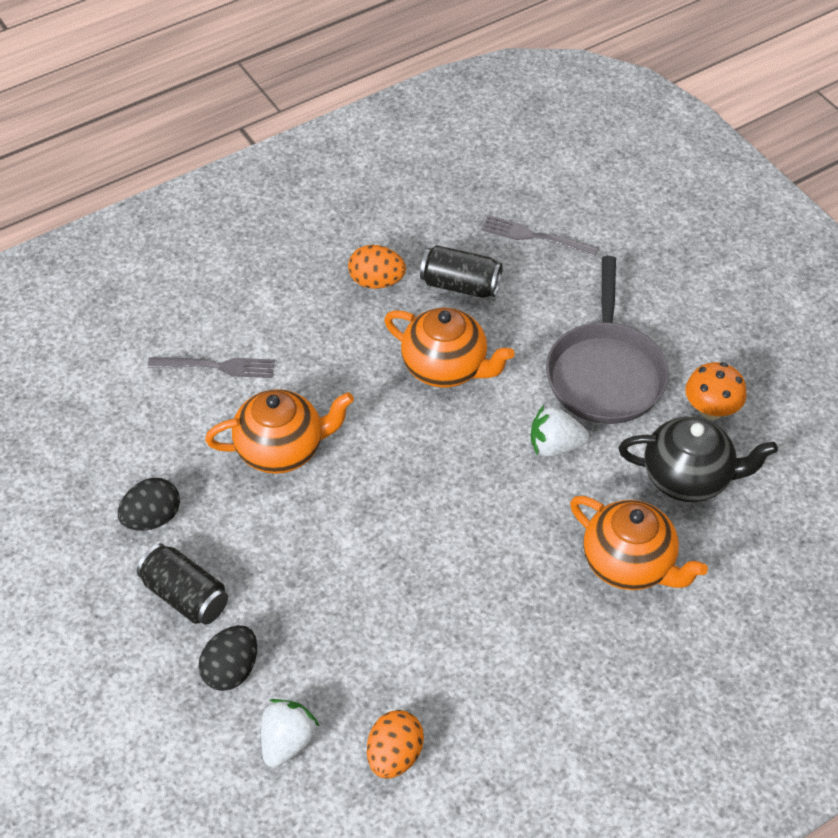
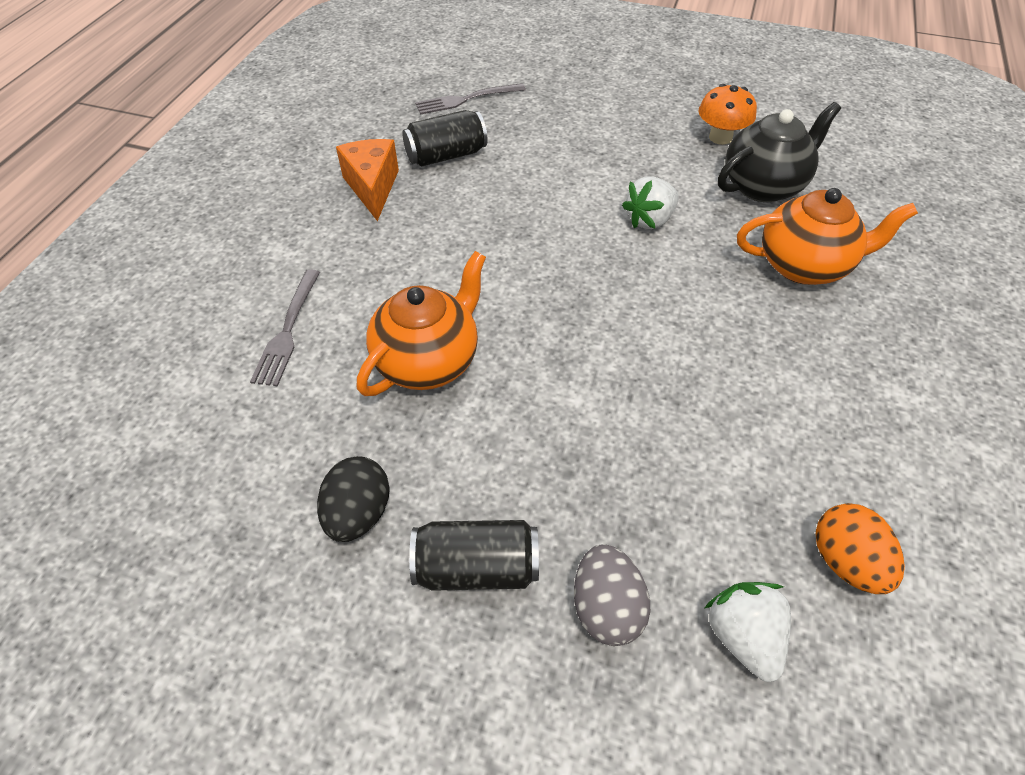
camera: 40 degrees left, 0 degrees up
(217, 366) = (288, 330): grey fork -> grey fork turned 135 degrees clockwise
(231, 670) = (606, 608): black egg -> grey egg
(376, 281) = (372, 187): orange egg -> orange cheese
(446, 368) = (501, 215): orange teapot -> none
(605, 373) = (623, 154): grey pan -> none

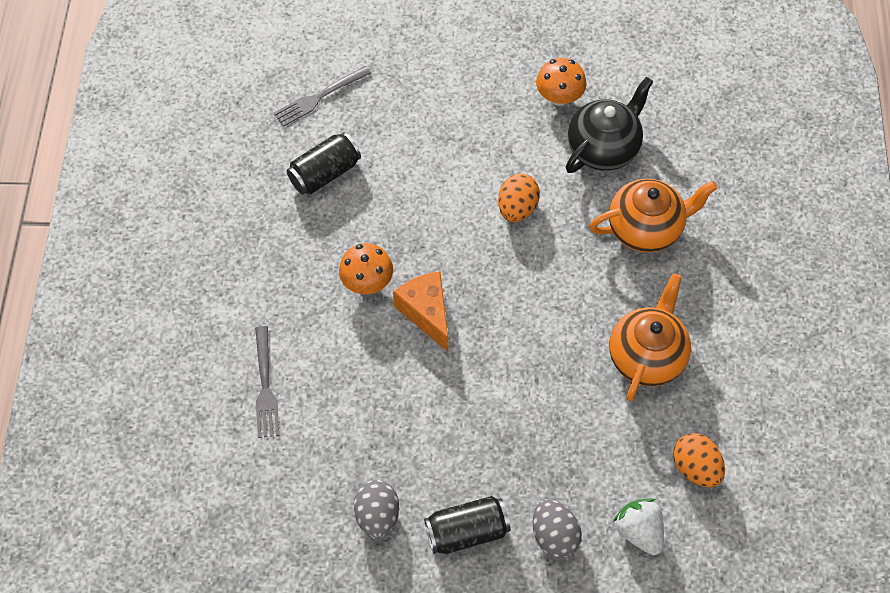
camera: 15 degrees left, 10 degrees up
(358, 513) = (377, 515): black egg -> grey egg
(372, 187) = (274, 225): orange cheese -> orange cheese (426, 313)
(428, 361) = (382, 386): orange teapot -> orange teapot (646, 356)
(452, 254) = (367, 282): none -> orange mushroom
(649, 220) = (517, 208): white strawberry -> orange egg

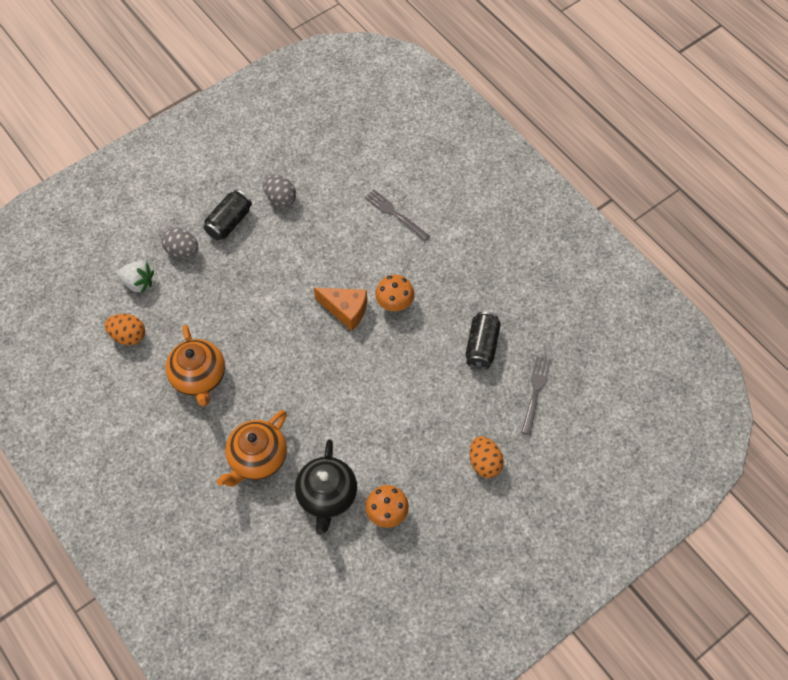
camera: 140 degrees right, 0 degrees up
(517, 208) = (348, 411): orange egg -> orange egg (484, 463)

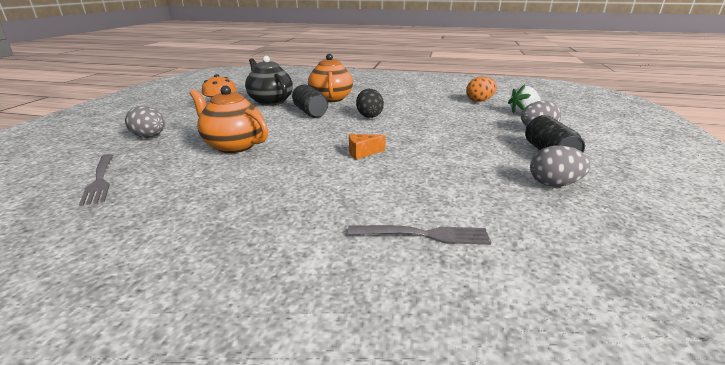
camera: 140 degrees right, 35 degrees down
(199, 378) = (412, 104): orange teapot -> orange teapot (233, 146)
(271, 376) = (369, 116): none -> black egg
(346, 310) = (362, 153): orange cheese -> orange cheese, size x0.61
(394, 303) = (322, 172): orange mushroom -> none
(481, 346) = (189, 183): black can -> black can (310, 112)
(484, 463) = (150, 137): orange egg -> grey egg

